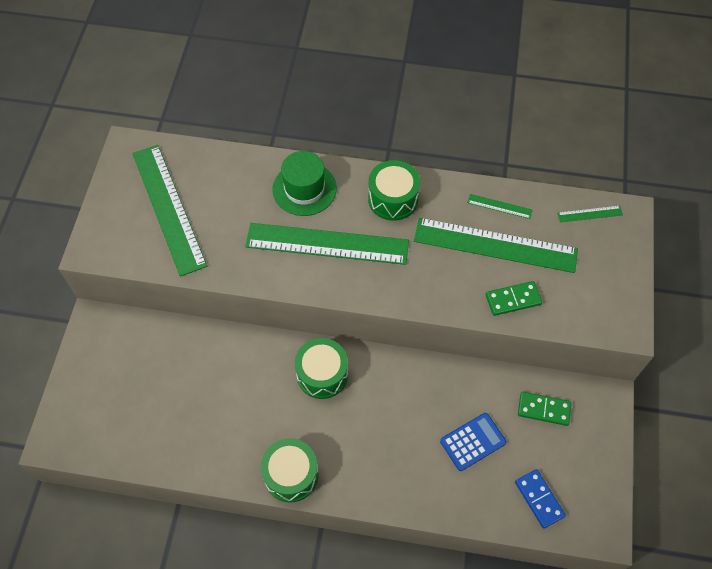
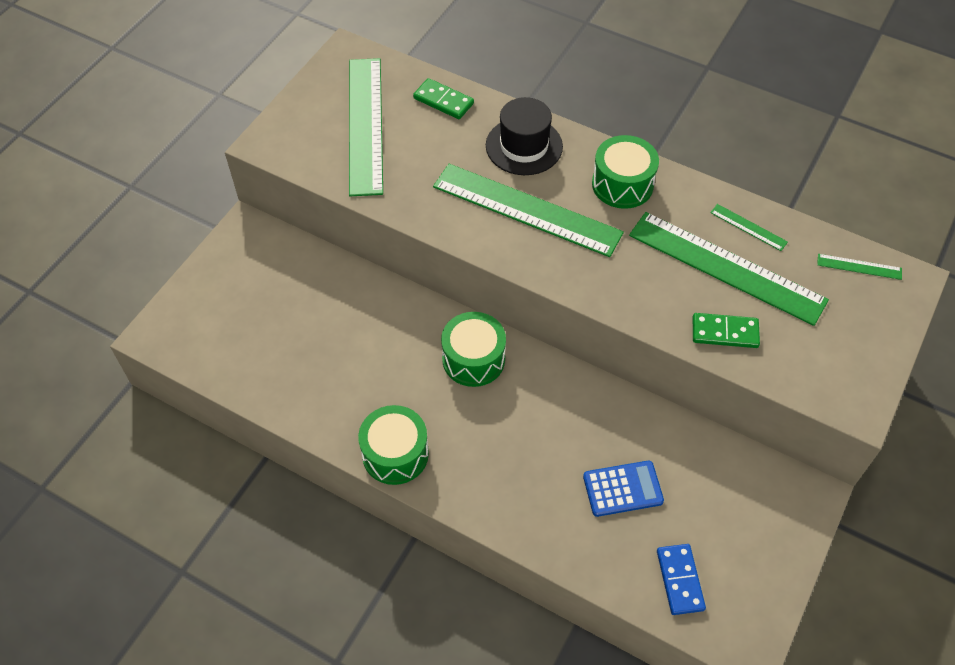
camera: 20 degrees right, 5 degrees down
(304, 189) = (524, 146): green hat -> black hat
(543, 409) = (725, 481): green domino -> green domino (443, 101)

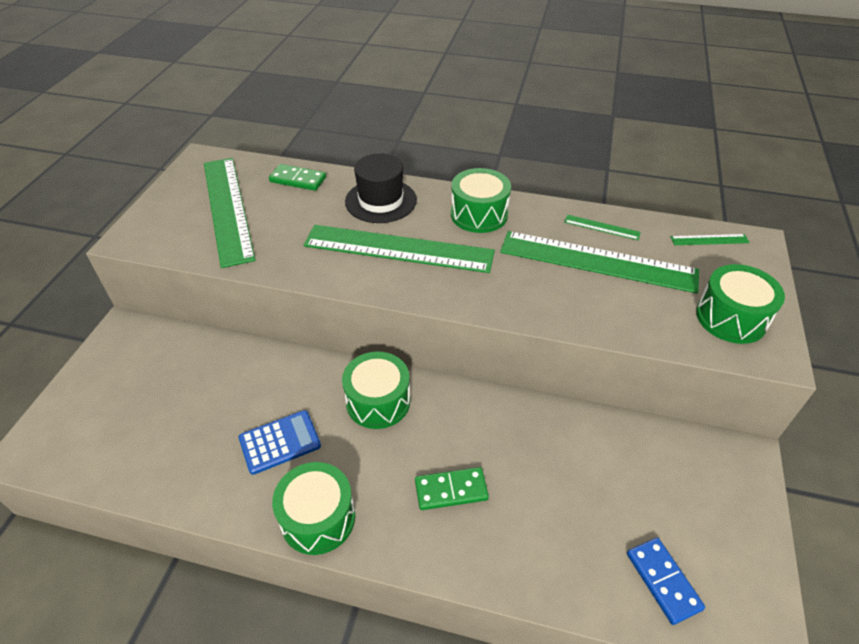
camera: 15 degrees left, 10 degrees down
(622, 489) = (567, 496): blue calculator -> blue calculator (280, 442)
(725, 332) = (621, 315): green domino -> green domino (451, 490)
(835, 359) = (731, 318): none -> green drum

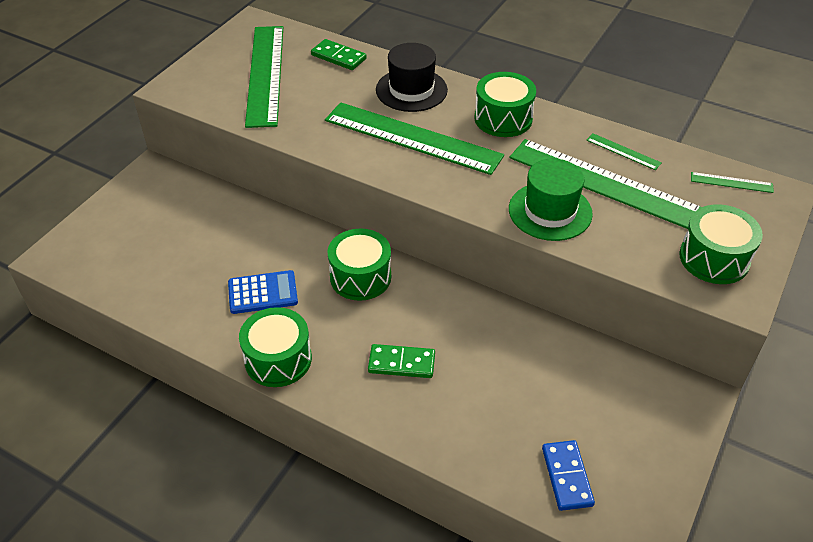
camera: 15 degrees right, 0 degrees up
(560, 300) = (550, 211): none -> green hat

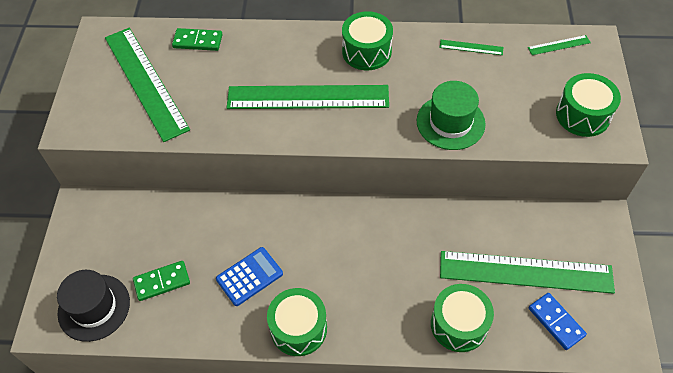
camera: 25 degrees left, 10 degrees up
(360, 277) = (317, 228): green drum -> green drum (459, 324)
(401, 363) = (392, 287): green domino -> green domino (162, 282)
(411, 90) = (278, 51): black hat -> black hat (94, 307)
(603, 183) = (473, 81): green ruler -> green ruler (525, 272)

